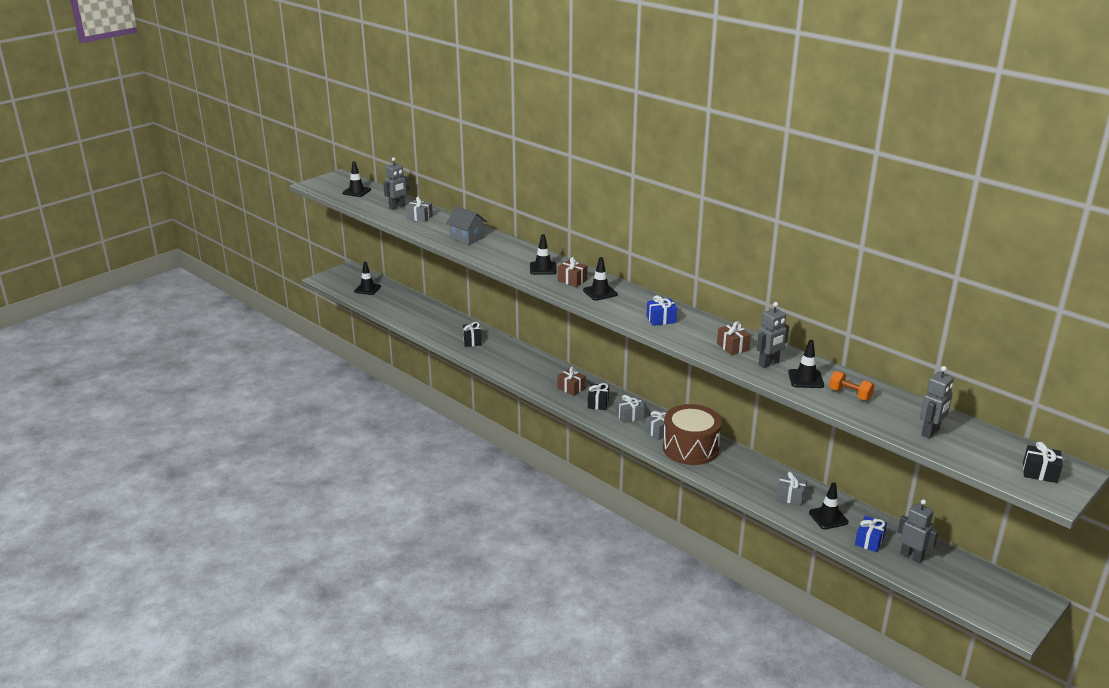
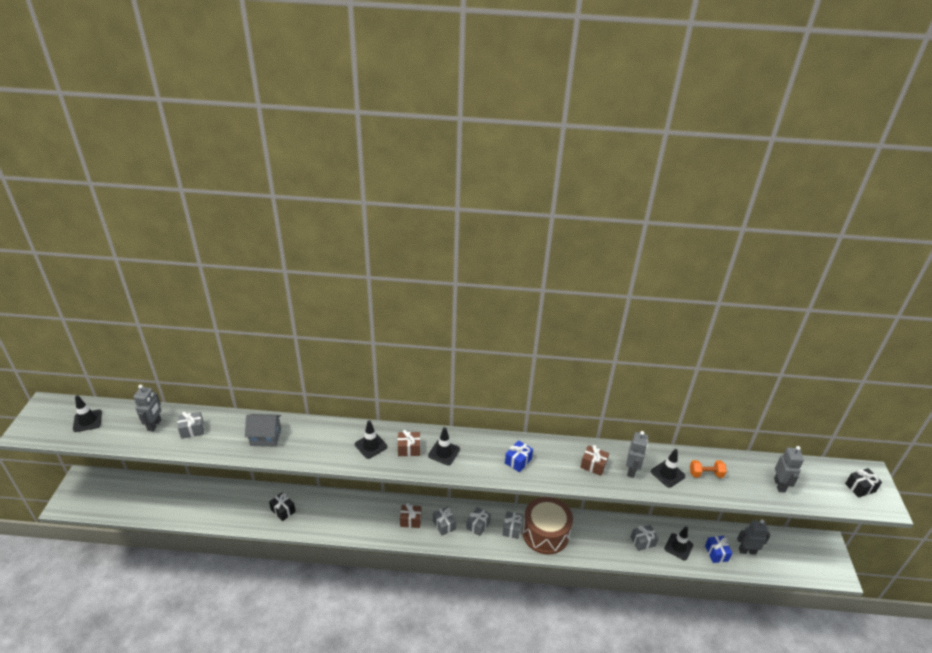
camera: 40 degrees left, 10 degrees up
(367, 289) = (124, 496): black traffic cone -> none
(598, 403) = (444, 525): black gift -> grey gift

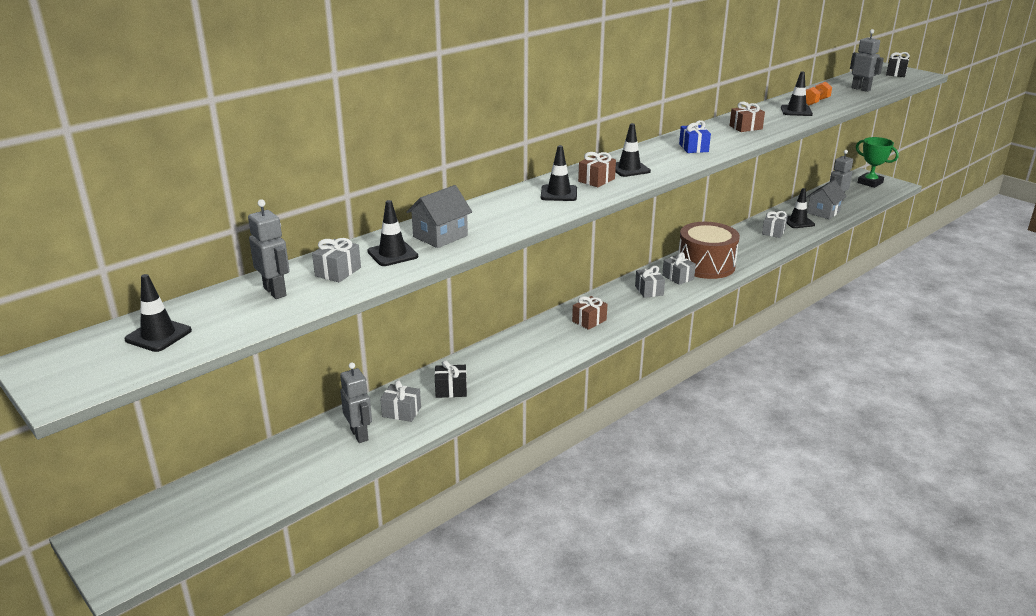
camera: 45 degrees left, 10 degrees down
(228, 435) = (392, 254): none -> black traffic cone
(444, 525) = (622, 306): grey gift -> grey gift (401, 412)
(632, 470) = (773, 119): grey robot -> grey robot (359, 435)
(716, 553) = (823, 212): blue gift -> grey house
(816, 554) = (870, 183): none -> green trophy

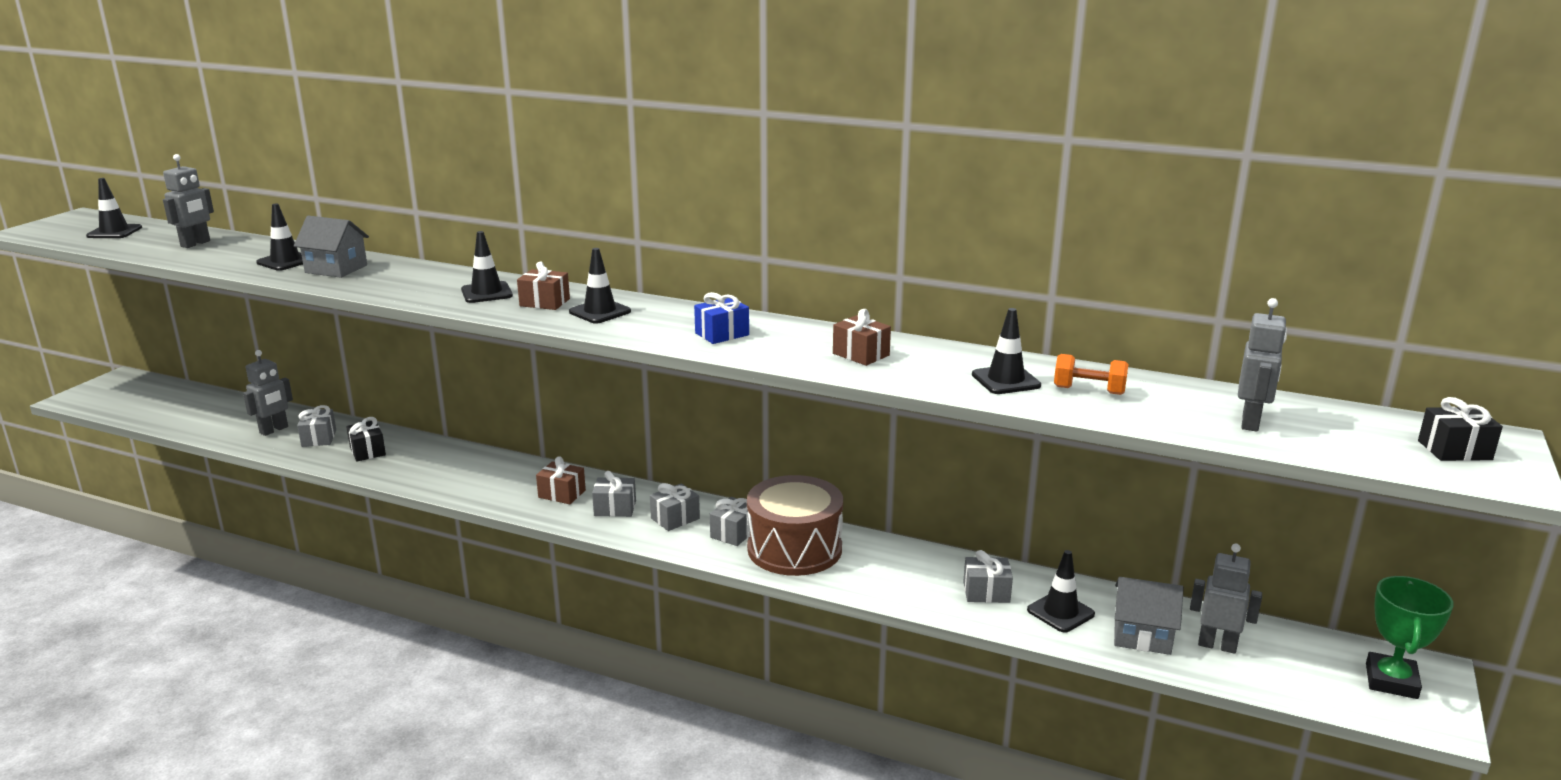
camera: 65 degrees right, 5 degrees down
(338, 272) = (241, 253): grey gift -> grey gift (615, 508)

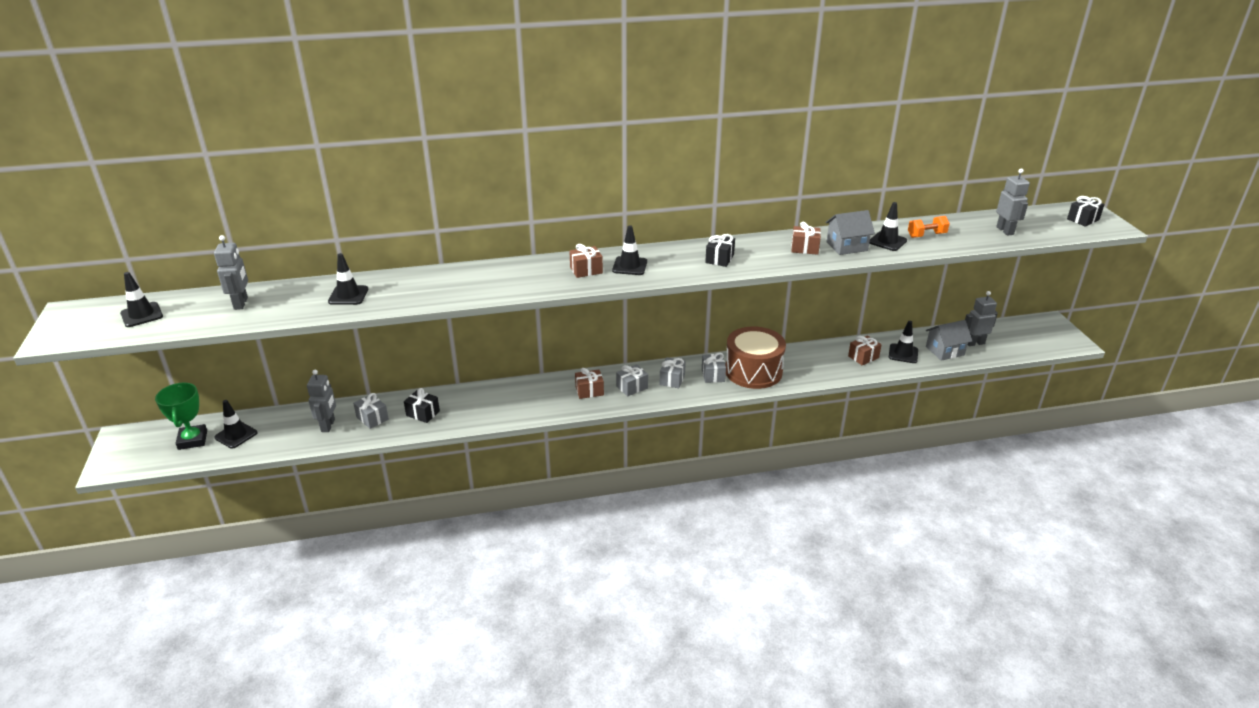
camera: 35 degrees left, 10 degrees up
(336, 269) = (399, 289): grey house -> grey house (846, 246)
(487, 293) = (538, 275): black traffic cone -> black traffic cone (236, 435)
(722, 334) = (719, 259): blue gift -> black gift
(986, 592) = (863, 357): grey gift -> brown gift
(1391, 681) = (1044, 332): green trophy -> green trophy (192, 440)

